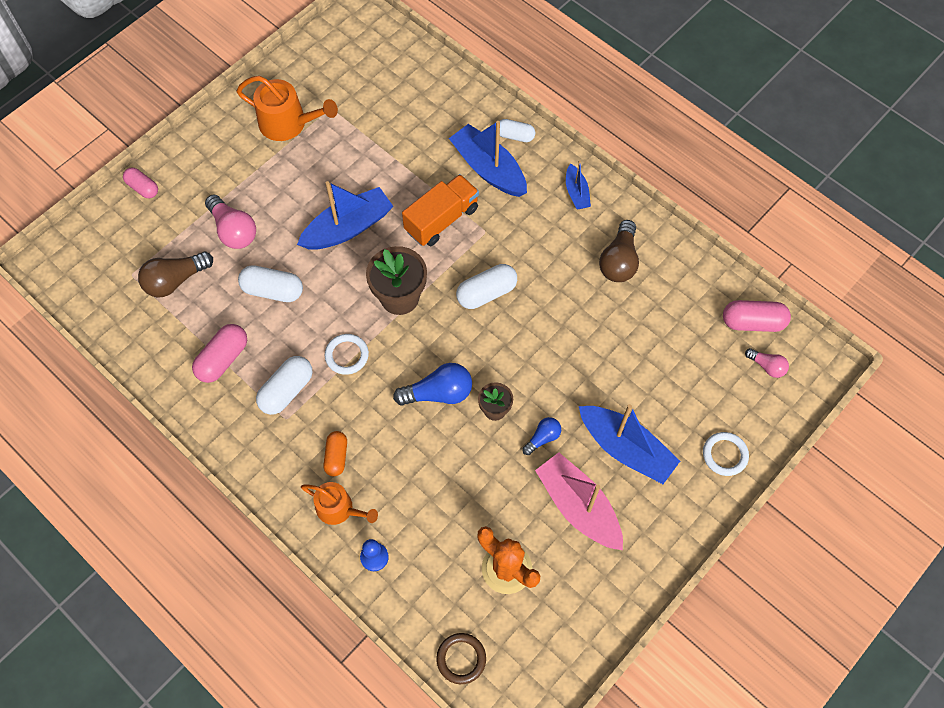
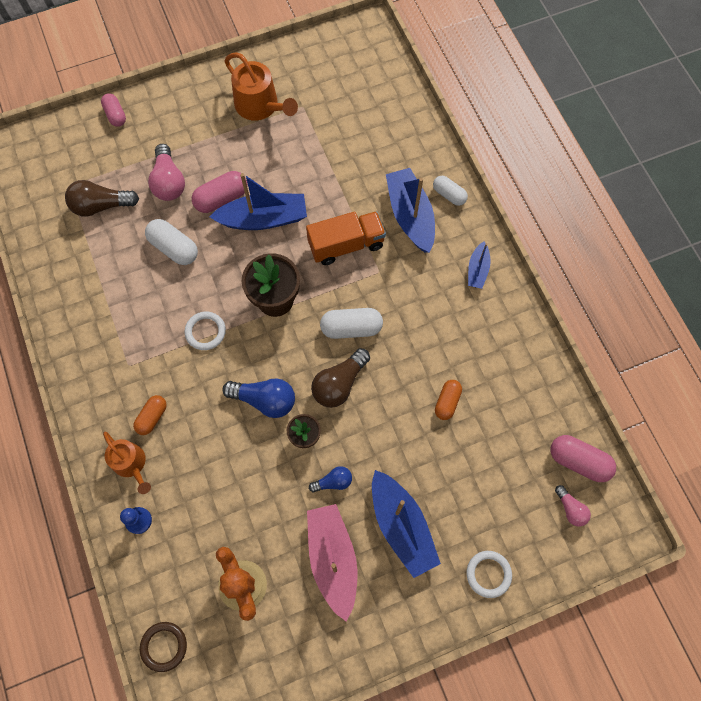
camera: 25 degrees right, 5 degrees up
(223, 359) = (104, 290): pink capsule -> pink capsule (221, 198)
(286, 390) = (141, 341): white capsule -> none
(610, 321) = (447, 402): none -> orange capsule
(619, 261) = (483, 349): brown light bulb -> brown light bulb (339, 384)

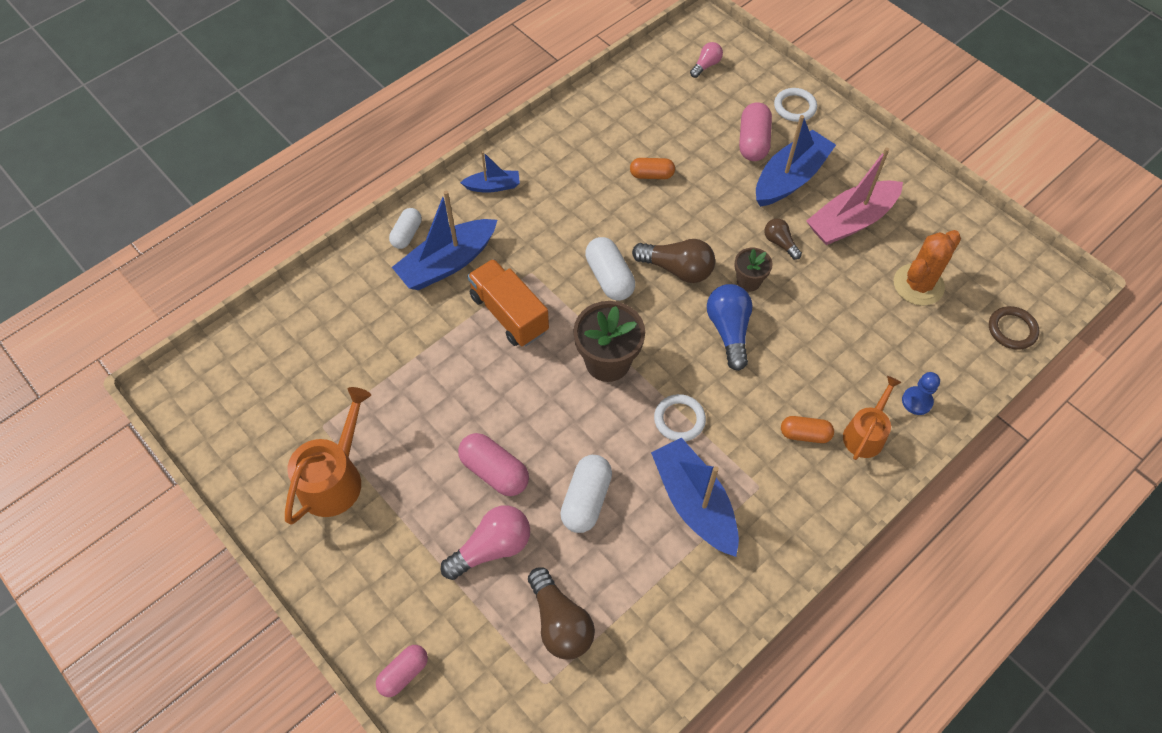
camera: 110 degrees left, 10 degrees down
(263, 219) = (506, 412): blue boat -> blue boat (694, 503)
(333, 482) = (780, 243): blue light bulb -> brown light bulb
(578, 461) = (660, 68): pink capsule -> pink capsule (753, 142)

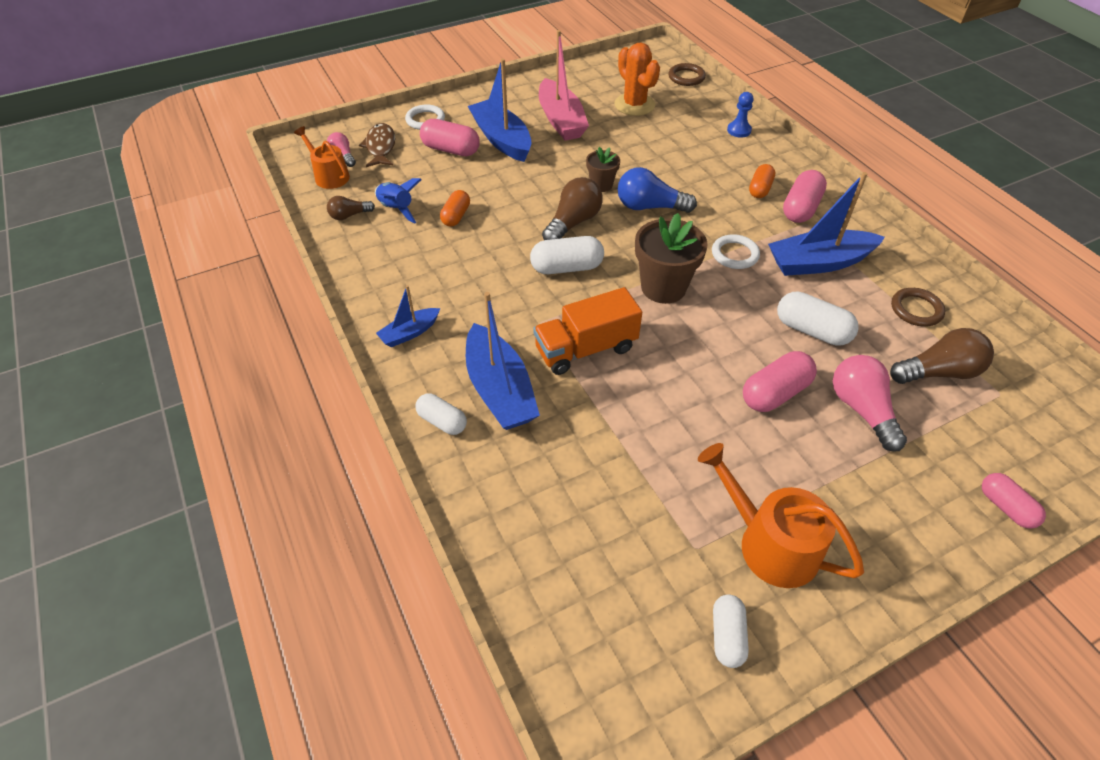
camera: 75 degrees left, 10 degrees down
(253, 455) = (727, 636): none -> white capsule
(493, 186) = (409, 333): blue boat -> blue boat turned 135 degrees counterclockwise
(645, 129) = (396, 209): none -> blue rocket
(649, 604) = (916, 309): none -> brown ring
(733, 87) = (380, 147): none -> brown fish
(780, 243) = (568, 160): brown light bulb -> brown light bulb (349, 215)
(785, 480) = (800, 208): none -> pink capsule
(865, 434) = (764, 160): orange watering can -> orange watering can (329, 176)

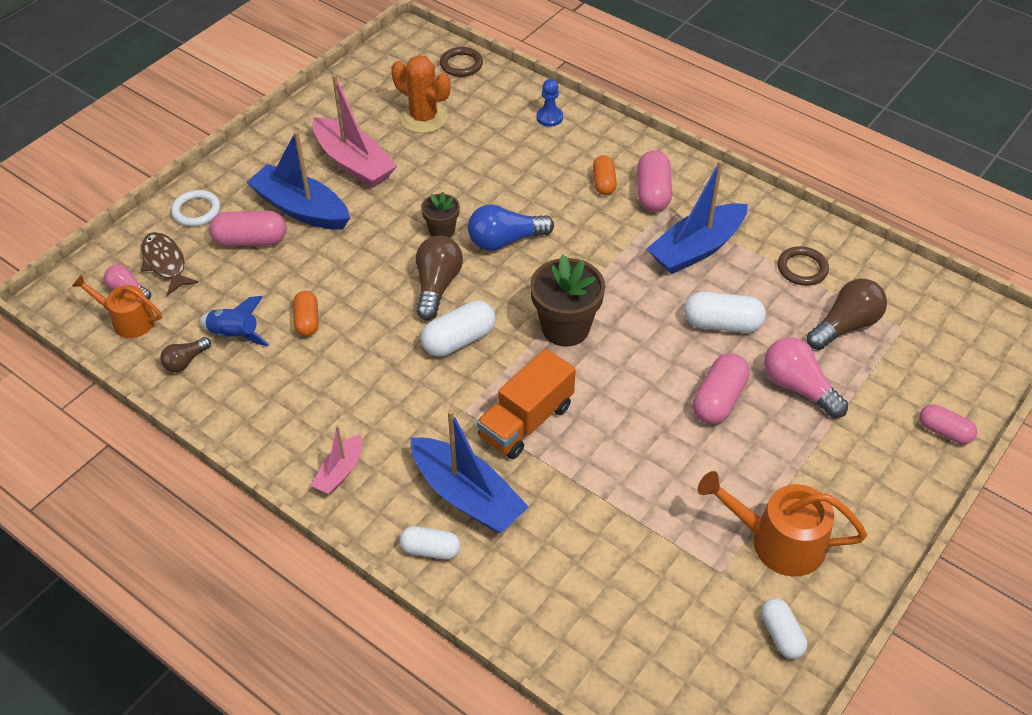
camera: 25 degrees left, 0 degrees up
(409, 333) = (340, 471): blue boat -> pink boat
(735, 254) = (615, 267): white ring -> none

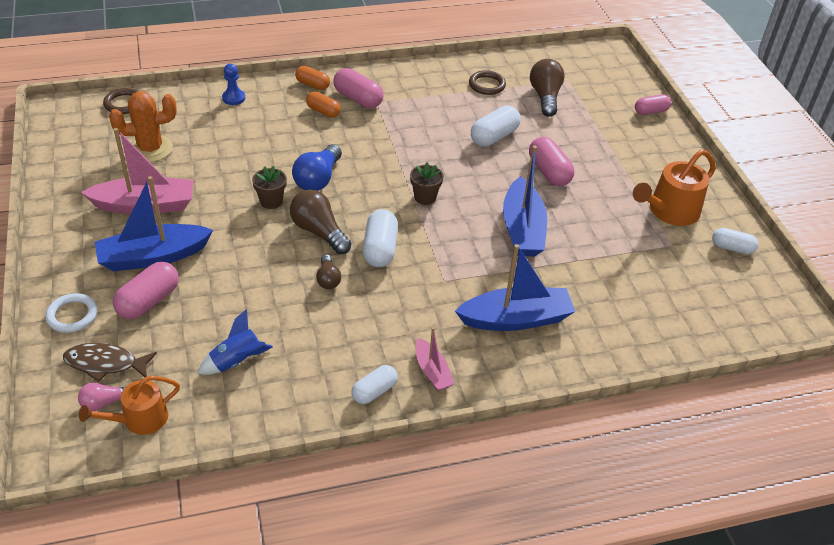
camera: 55 degrees left, 5 degrees down
(185, 361) = (229, 405): brown light bulb -> brown light bulb (328, 279)
(307, 321) = (271, 313): orange capsule -> orange capsule (312, 85)
(430, 550) = (543, 361): white capsule -> white capsule (374, 391)
(526, 421) = (482, 258): orange truck -> none
(565, 328) = (425, 197): brown flower pot -> brown flower pot, size x0.56
(696, 249) = (425, 110): blue boat -> blue boat (522, 229)
(798, 387) = (570, 139): pink light bulb -> none

